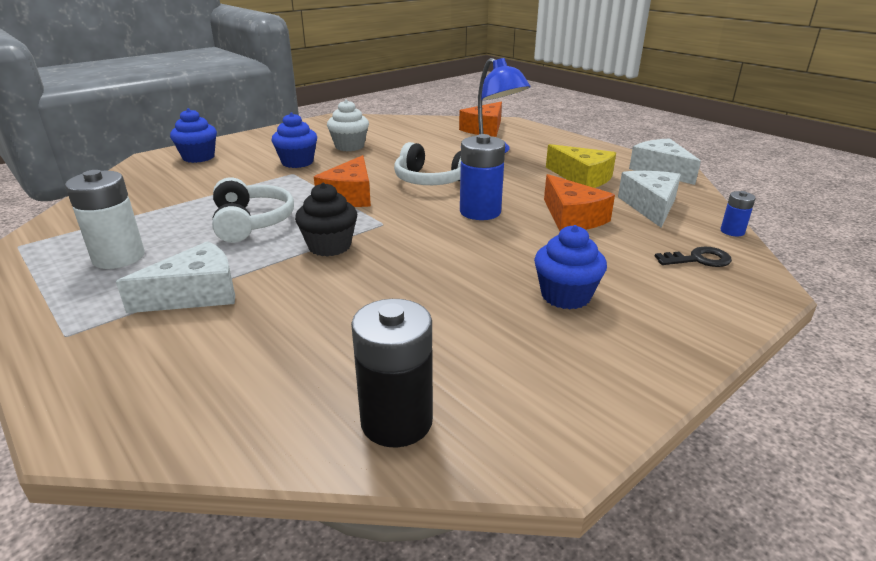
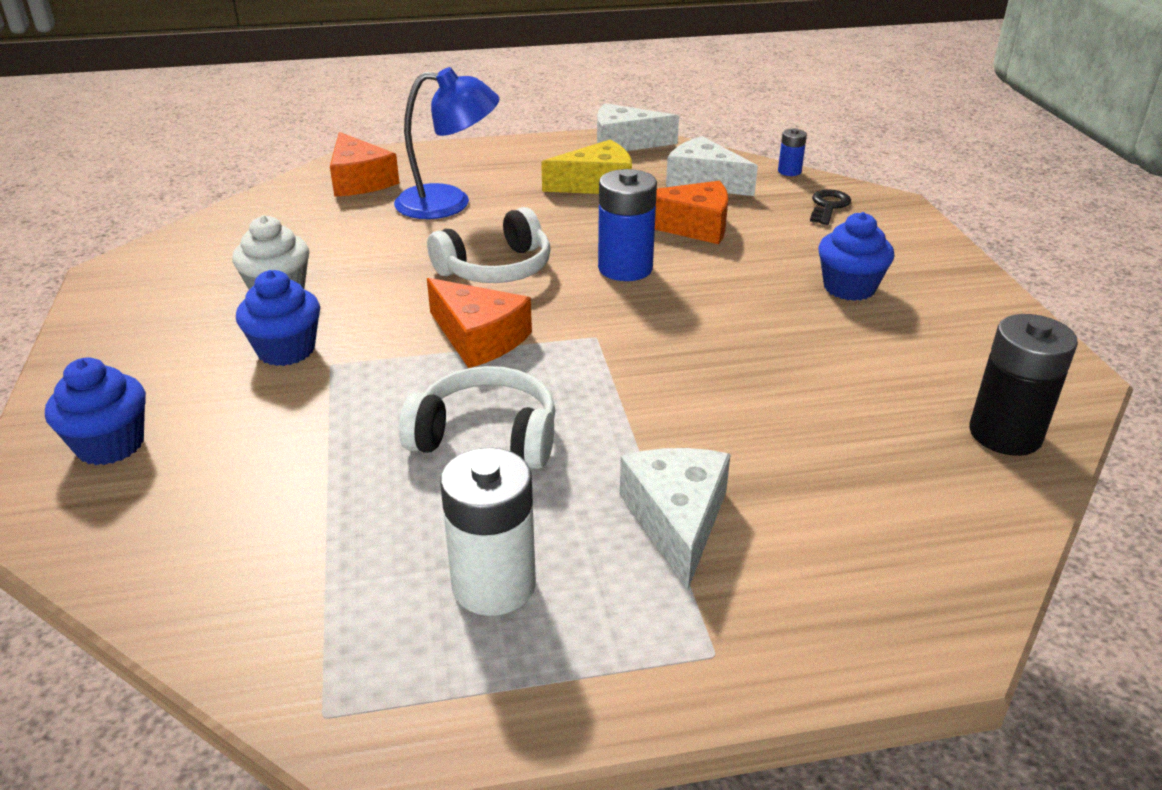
camera: 60 degrees left, 5 degrees up
(329, 246) = (626, 390): black cupcake -> none

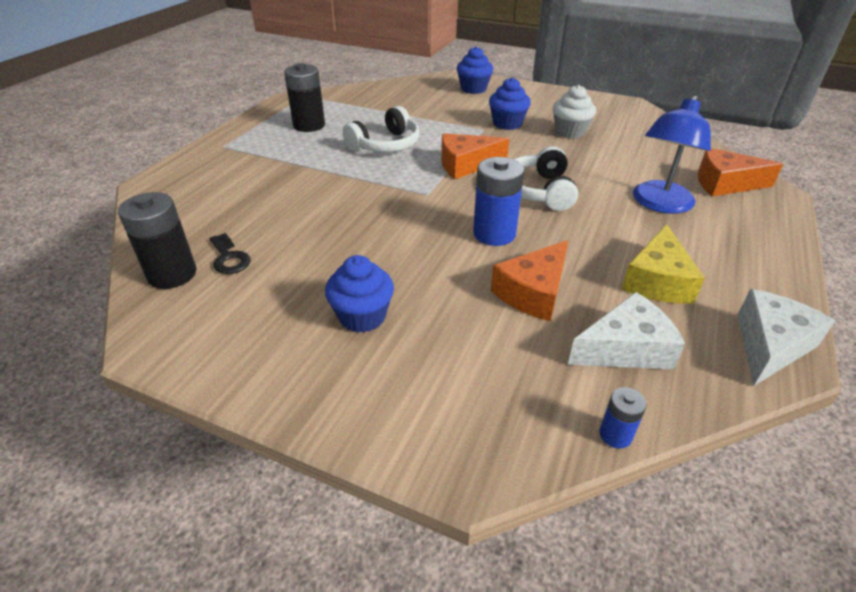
camera: 125 degrees right, 5 degrees up
(494, 585) = (309, 125): white battery -> black battery
(677, 520) = (281, 163): white cheese -> none
(828, 206) = (503, 405): black key -> black key (229, 258)

